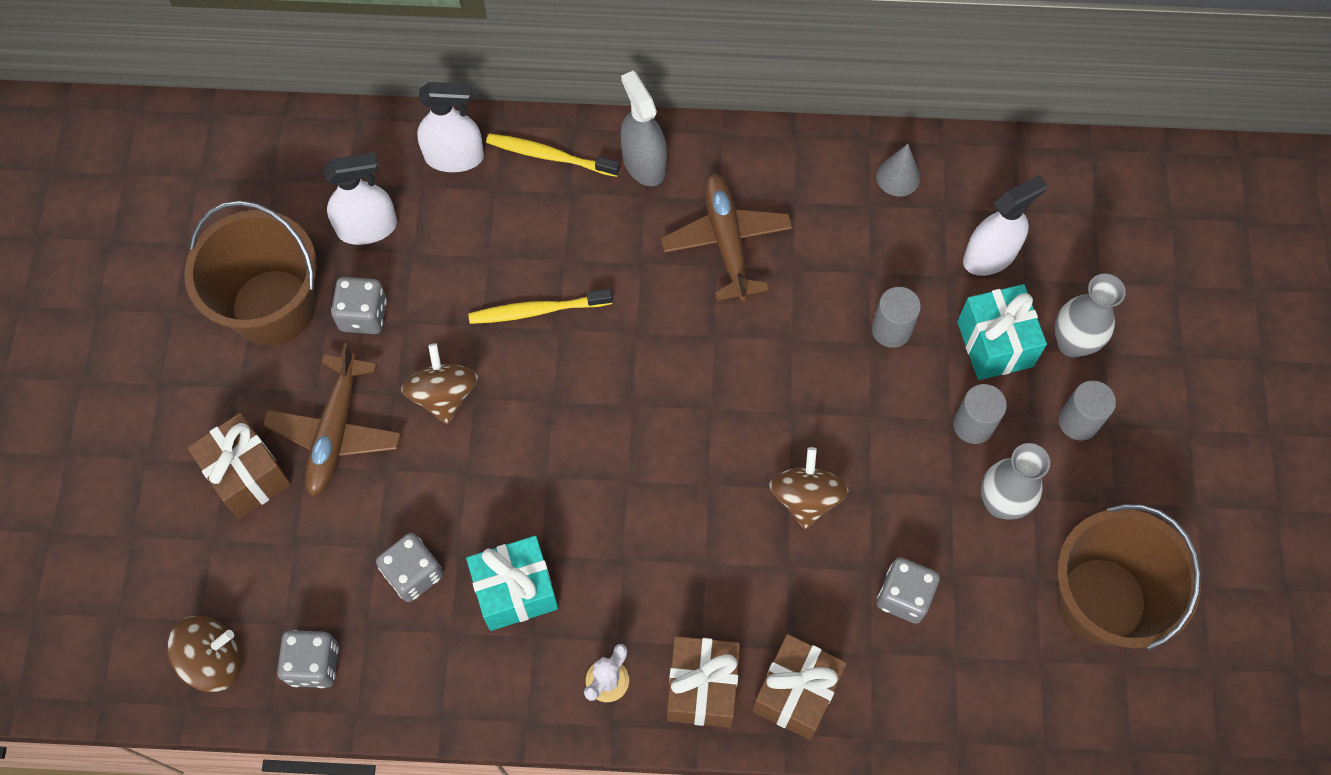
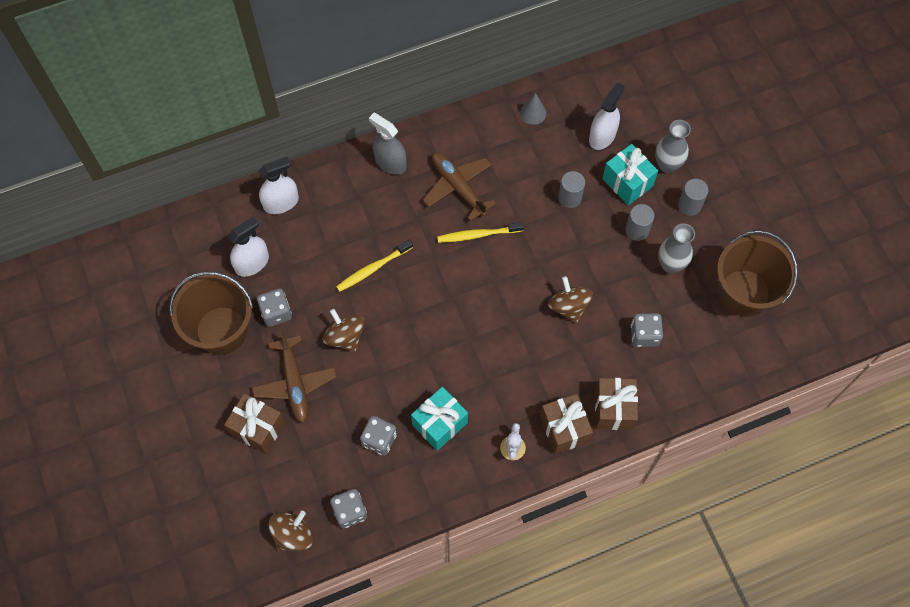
camera: 25 degrees left, 0 degrees up
(550, 156) = (335, 180): yellow toothbrush -> yellow toothbrush (478, 235)

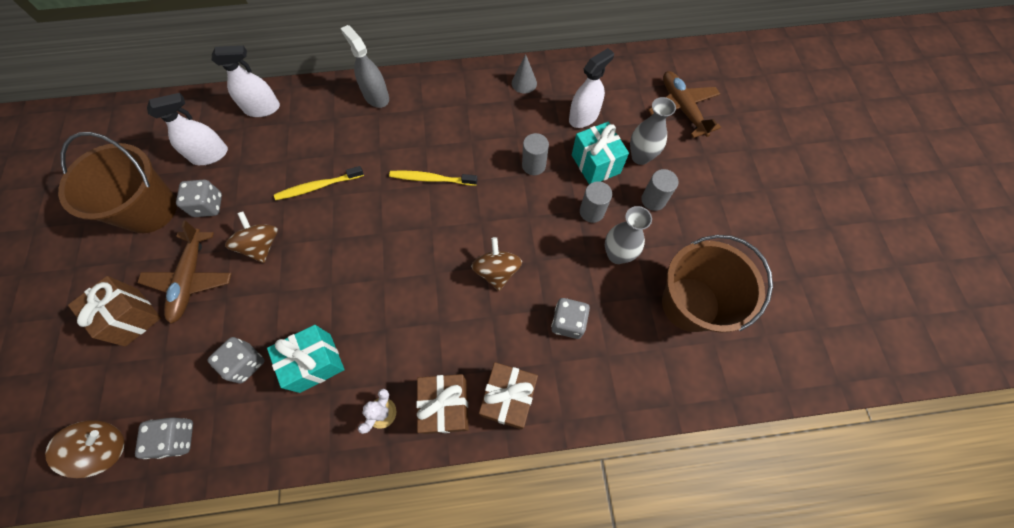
camera: 15 degrees right, 0 degrees up
(458, 187) = (429, 131): brown plane -> brown plane (682, 108)

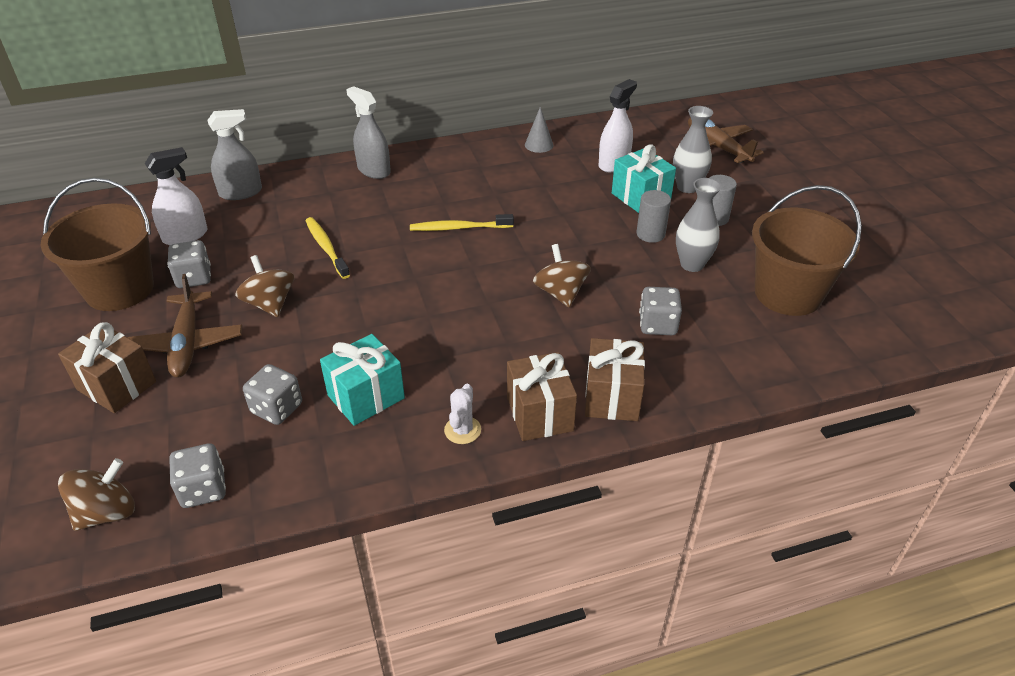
camera: 10 degrees left, 25 degrees down
(262, 108) = (241, 192): white spray bottle -> grey spray bottle
(318, 186) = (326, 248): yellow toothbrush -> yellow toothbrush turned 90 degrees clockwise
(533, 165) = (572, 205): grey cylinder -> none

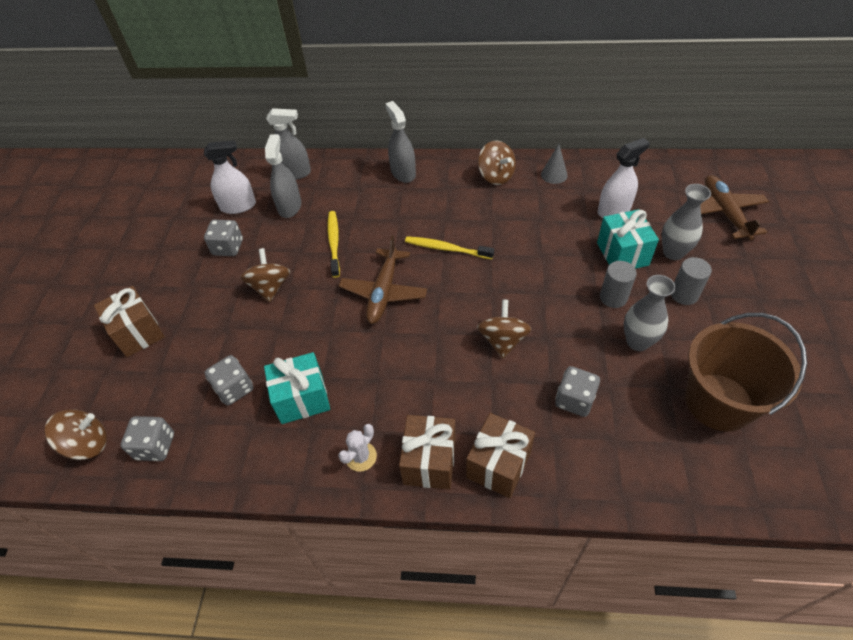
camera: 25 degrees right, 10 degrees up
(119, 289) = (175, 245): brown bucket -> none
(187, 343) = (199, 308): brown plane -> brown plane (384, 292)
(252, 224) = (289, 206): none -> grey spray bottle
(479, 156) = (496, 176): none -> brown spinning top

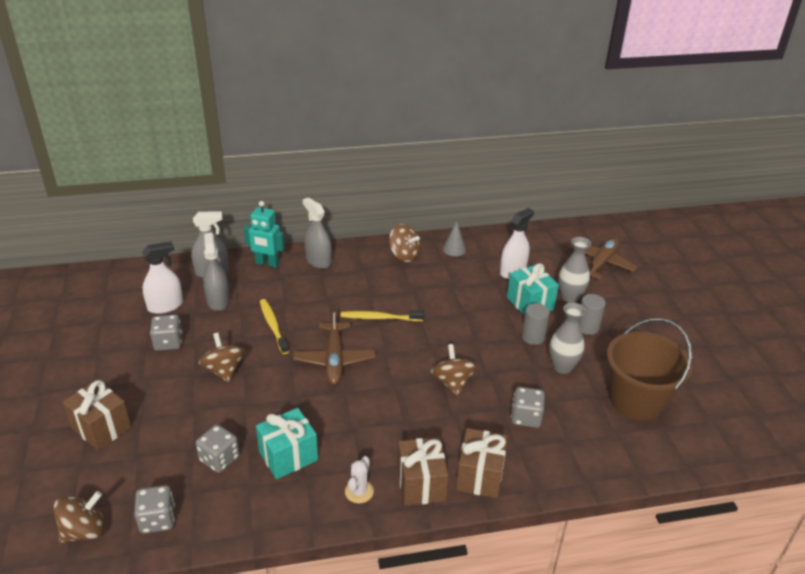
camera: 20 degrees left, 15 degrees down
(350, 170) = (267, 263): none -> turquoise robot
(724, 213) = (600, 263): brown plane -> brown plane turned 60 degrees clockwise

